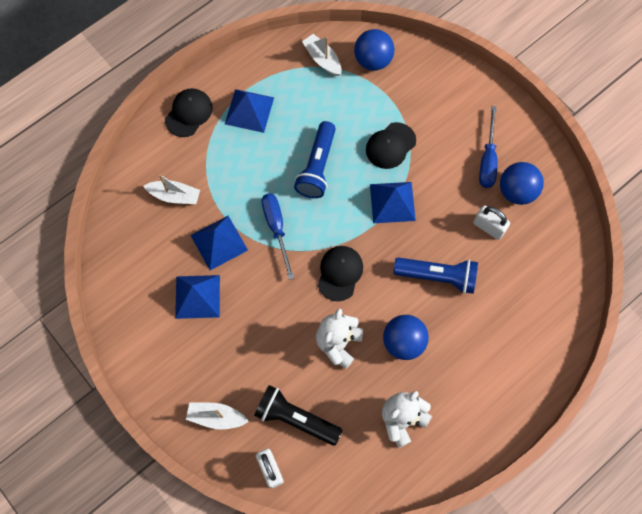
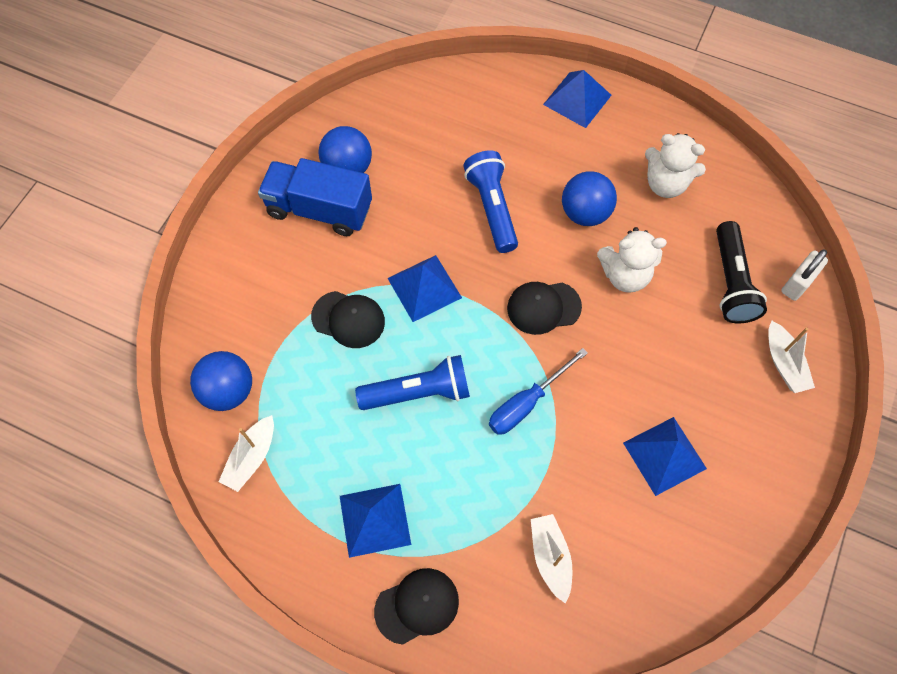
camera: 115 degrees left, 5 degrees down
(189, 113) = (417, 605): black cap -> black cap turned 150 degrees clockwise
(219, 242) = (582, 464): blue pyramid -> blue pyramid (577, 99)
(487, 159) = (319, 210): blue screwdriver -> blue truck
(488, 227) = (406, 180): white padlock -> none

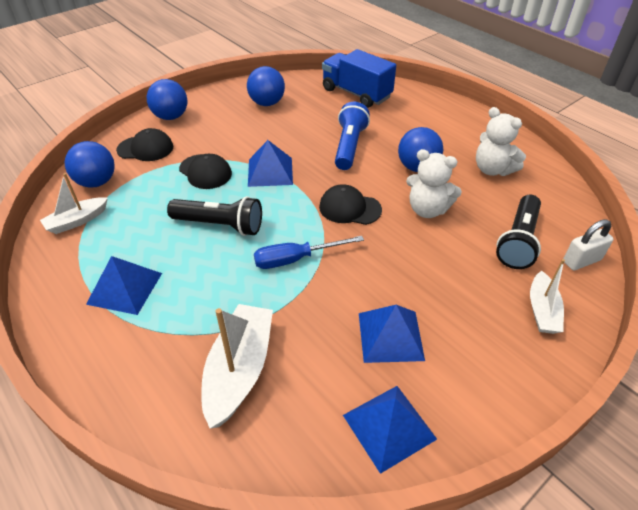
camera: 25 degrees right, 20 degrees down
(239, 242) = (171, 117): none -> blue ball
(319, 210) = (233, 116): blue truck -> blue truck (356, 93)
(417, 605) = (106, 358): black cap -> black cap (145, 148)
(418, 392) = (220, 225): blue flashlight -> black flashlight
(550, 557) = (239, 370): white boat -> white boat, size x1.63
(577, 99) = (449, 111): blue pyramid -> blue pyramid (389, 426)

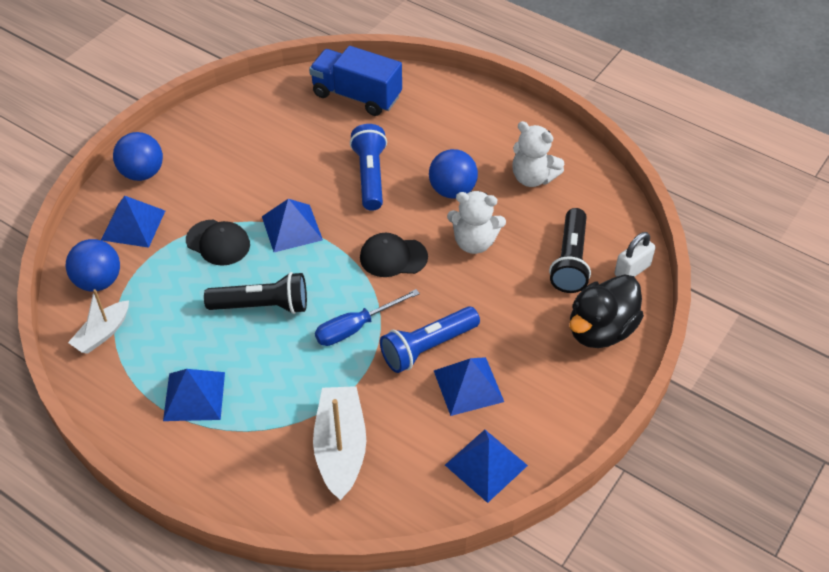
camera: 15 degrees left, 5 degrees up
(145, 148) = (133, 225): black cap -> blue pyramid
(267, 103) = (252, 130): blue ball -> none
(359, 290) = (427, 347): none -> blue flashlight
(542, 310) = (600, 330): white boat -> black duck

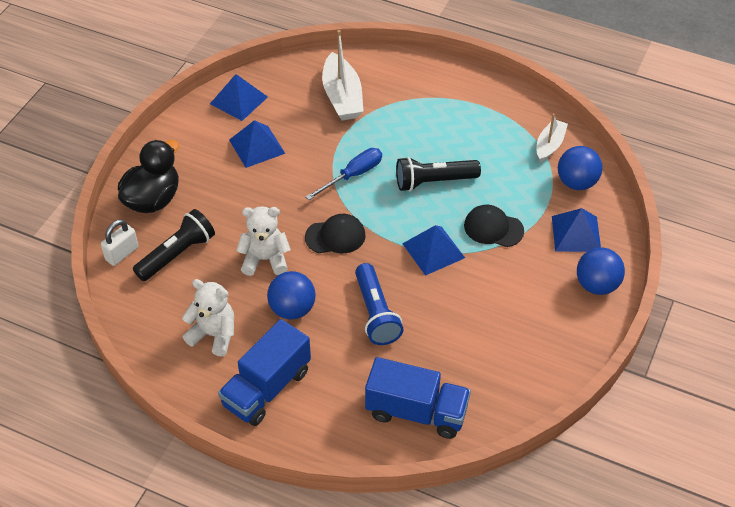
camera: 170 degrees right, 0 degrees up
(194, 396) = (459, 114): blue pyramid -> none
(427, 347) = (292, 168): blue flashlight -> none
(486, 129) = (267, 388): none -> blue truck
(570, 261) = (177, 254): black flashlight -> black flashlight turned 45 degrees clockwise

